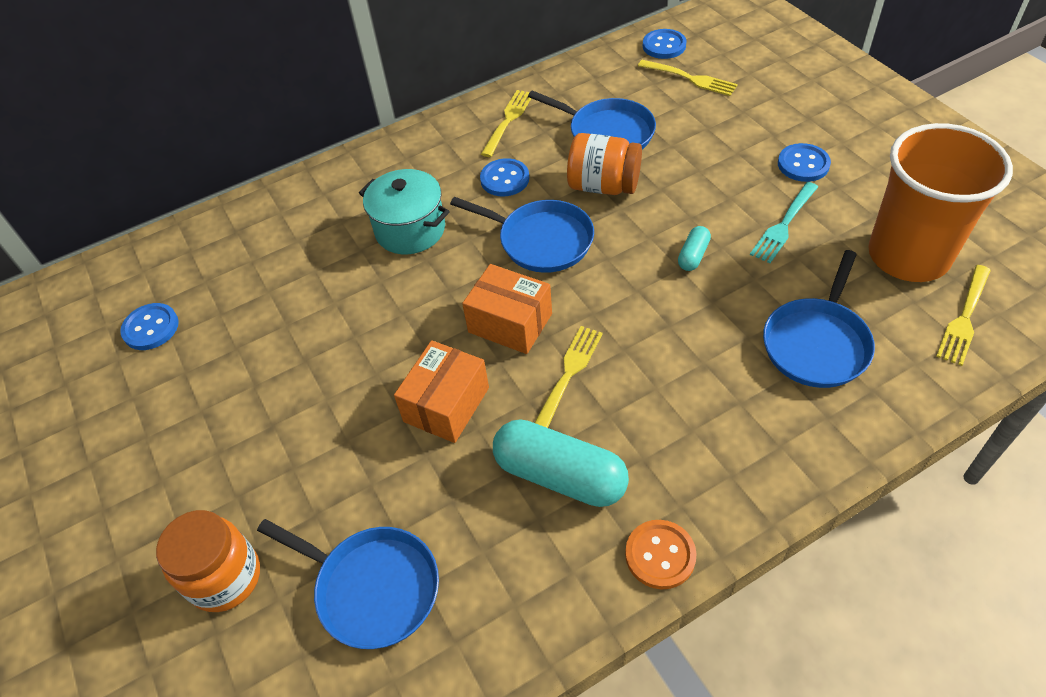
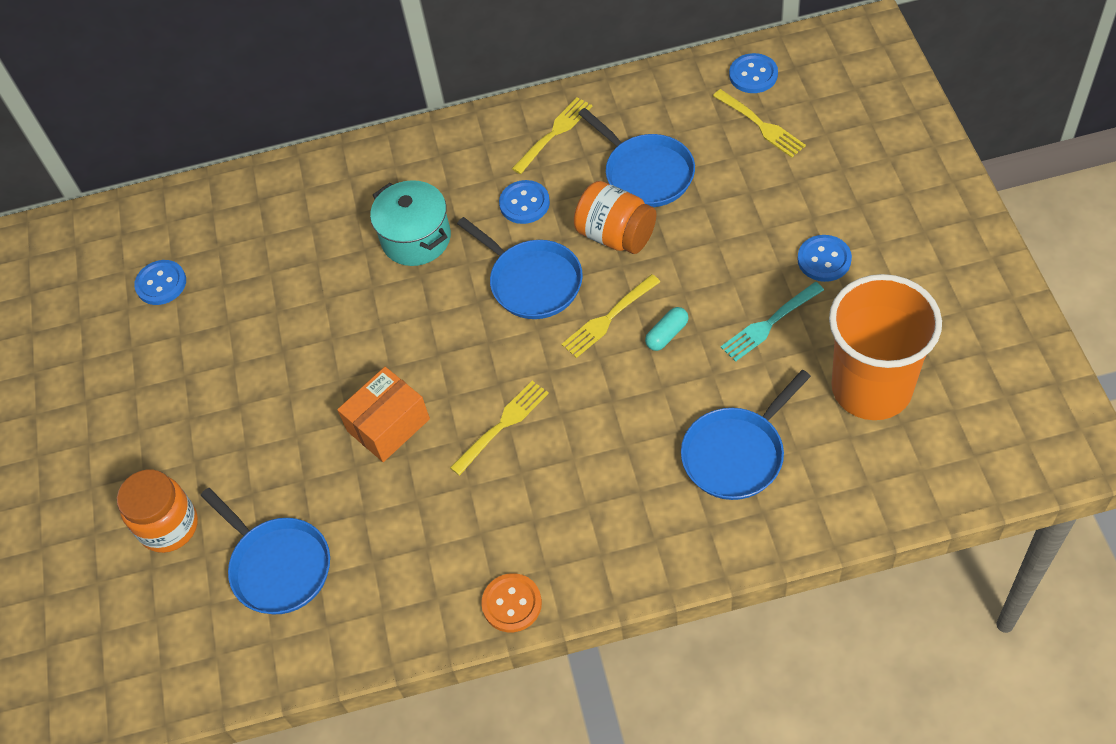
camera: 20 degrees right, 5 degrees up
(510, 323) = (471, 361): orange box -> none
(560, 475) = (459, 514): turquoise capsule -> none
(964, 317) = (887, 464): yellow fork -> yellow fork (609, 317)

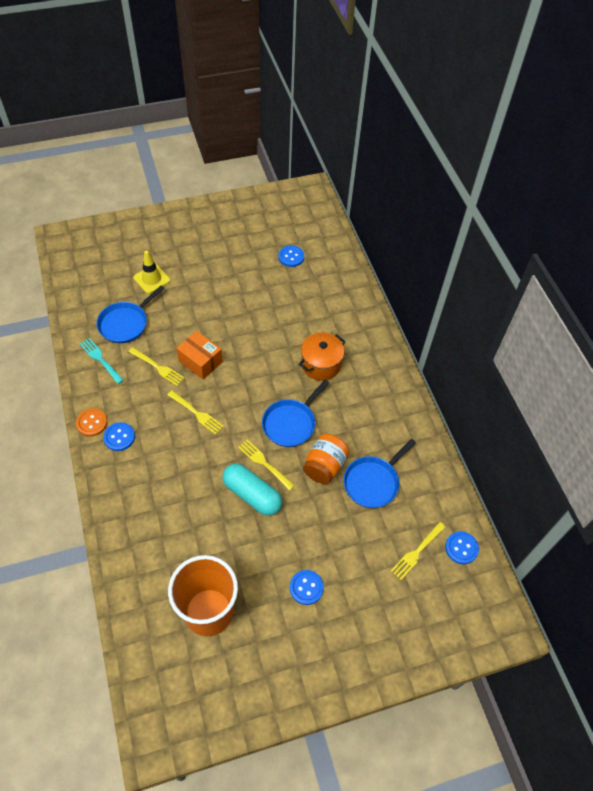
camera: 75 degrees right, 0 degrees up
(169, 526) = (151, 279): orange jar -> yellow traffic cone
(416, 238) = (321, 364): turquoise pot -> orange pot
(524, 203) = (347, 417): blue button -> blue button (119, 437)
(554, 134) = (401, 430): yellow fork -> yellow fork (157, 367)
(667, 334) = (252, 495): turquoise capsule -> turquoise capsule, size x2.12
(736, 454) = (168, 532): blue pan -> none
(770, 323) = (258, 553): turquoise fork -> turquoise fork (101, 359)

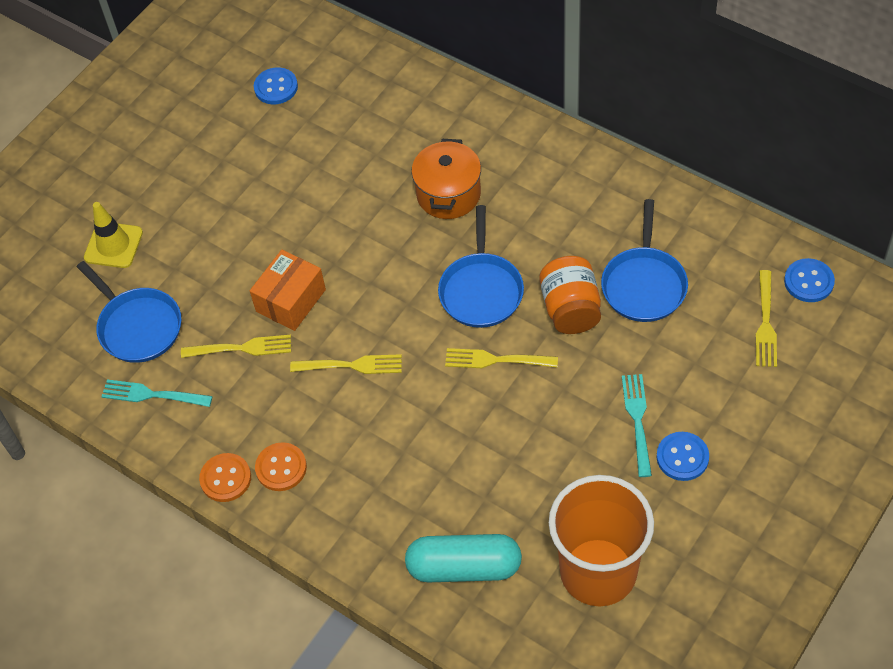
camera: 30 degrees left, 0 degrees up
(119, 437) = (281, 468): blue button -> orange button
(125, 323) = (138, 326): blue pan -> blue pan turned 45 degrees counterclockwise
(200, 361) = (291, 300): orange box -> orange box turned 60 degrees counterclockwise
(252, 495) = (517, 406): turquoise capsule -> turquoise capsule (464, 567)
(302, 550) = (638, 421): none -> turquoise fork

